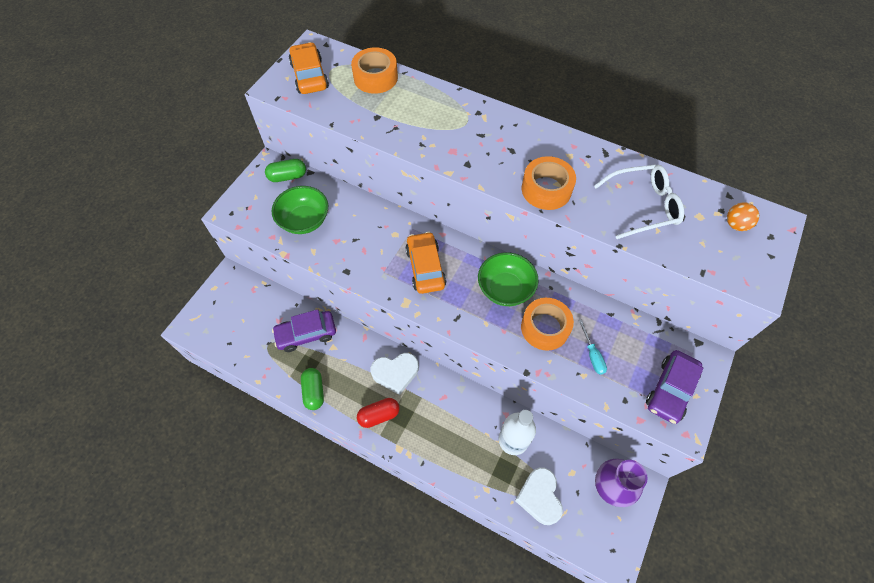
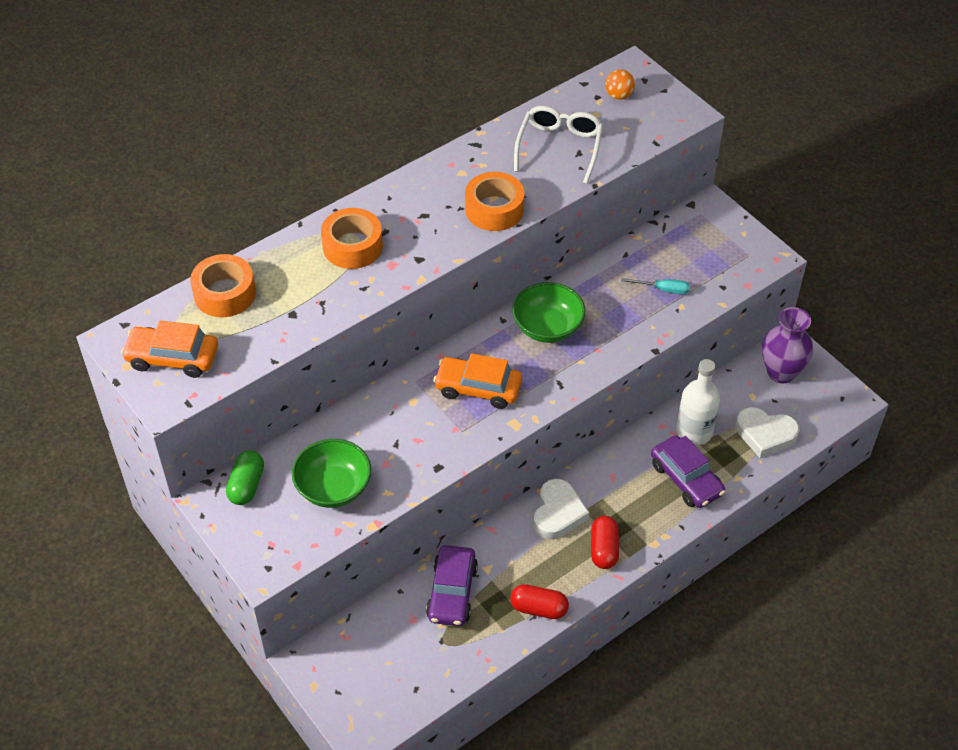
camera: 65 degrees left, 10 degrees down
(314, 392) = (539, 608): green capsule -> red capsule
(545, 328) = (613, 314): orange tape -> orange tape (352, 246)
(670, 390) = (729, 248): purple car -> purple car (686, 479)

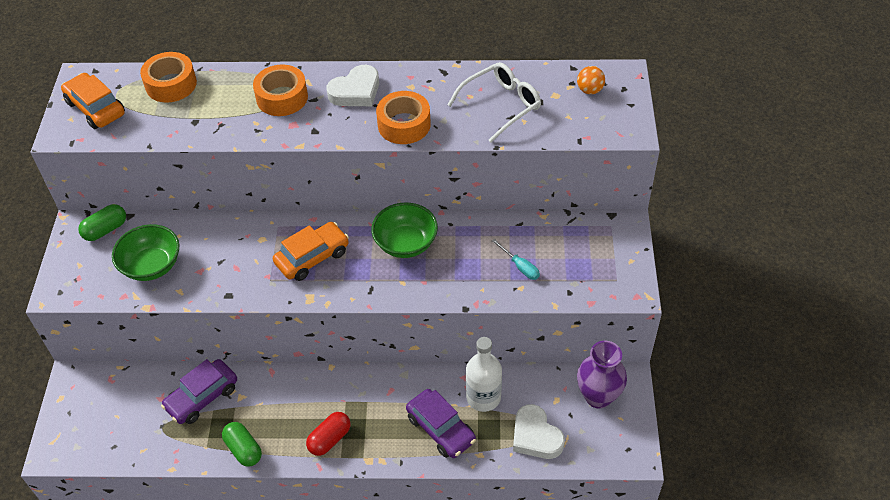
camera: 40 degrees right, 0 degrees up
(478, 388) = (312, 257): orange car -> orange car turned 90 degrees clockwise
(539, 608) = (243, 449): red capsule -> green capsule
(558, 513) = (326, 391): white heart -> white heart (356, 91)
(686, 479) = (441, 429): purple car -> purple car turned 45 degrees counterclockwise

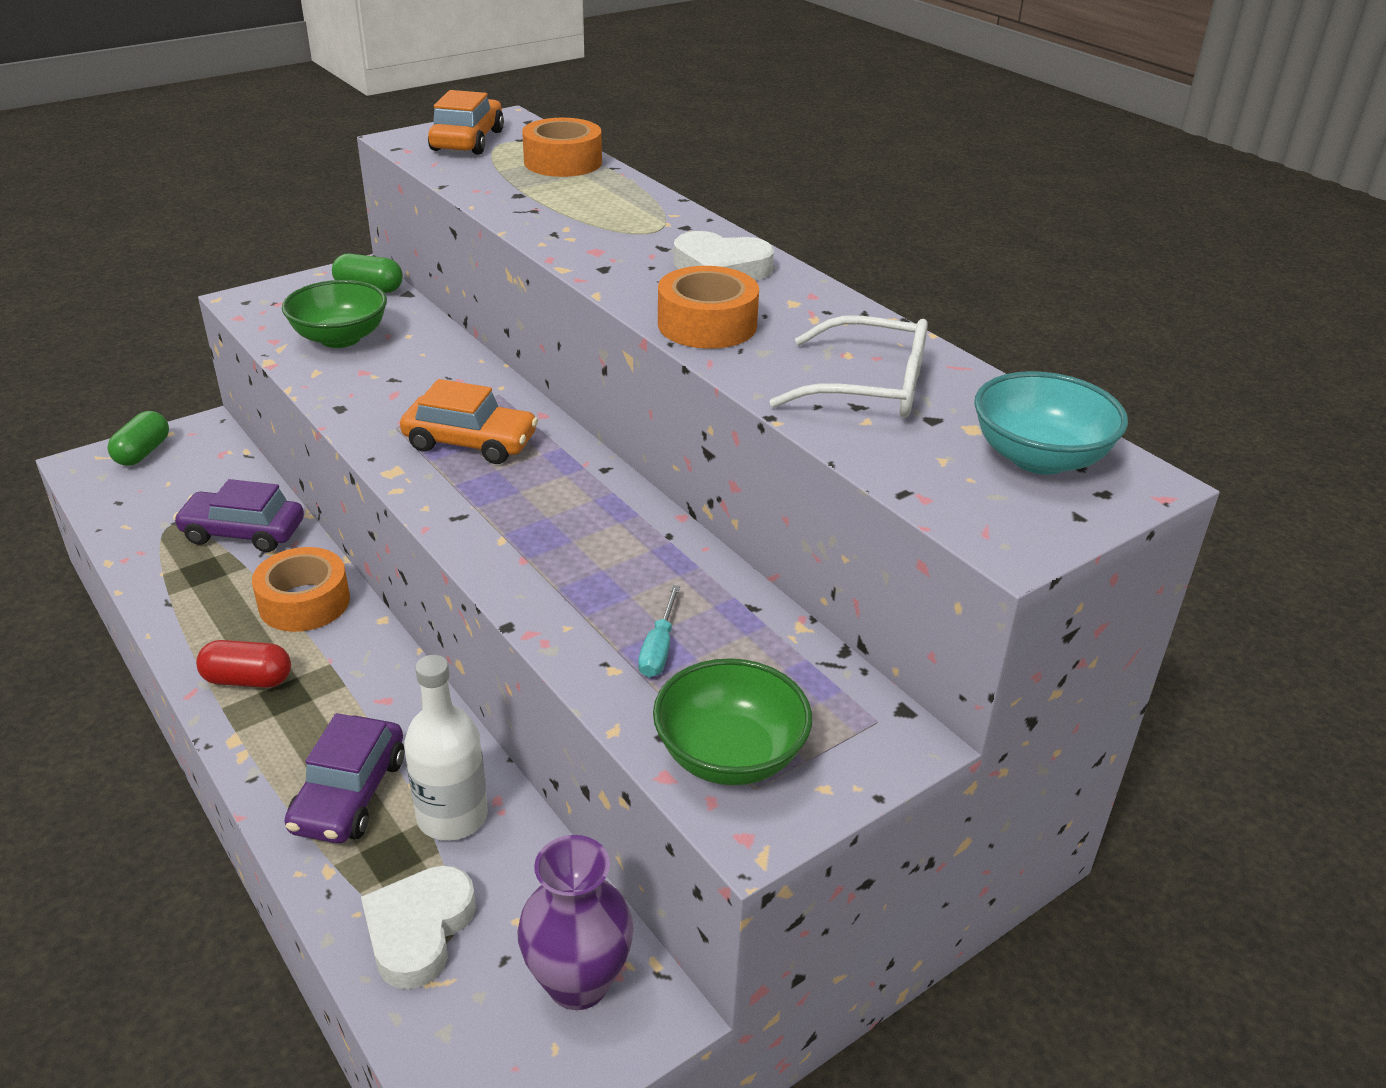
camera: 50 degrees right, 15 degrees down
(243, 449) = (177, 607): green capsule -> green capsule (143, 452)
(282, 98) = (635, 227): orange tape -> orange tape (304, 602)
(405, 243) = (582, 510): green bowl -> green bowl (730, 755)
(589, 90) = (1039, 458): orange ball -> turquoise bowl

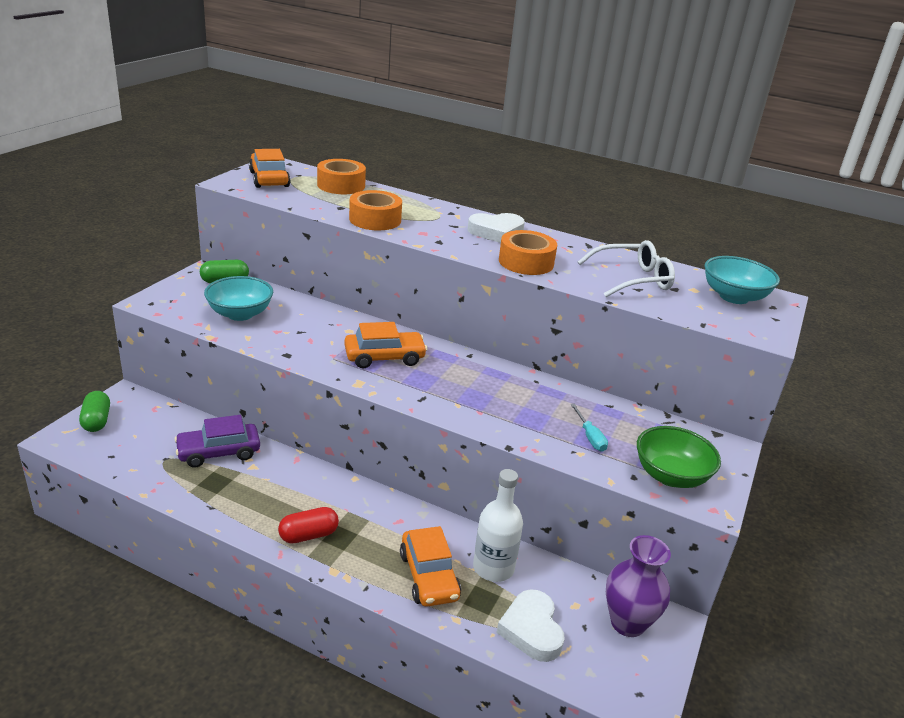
camera: 30 degrees left, 5 degrees down
(304, 602) = (299, 482): orange tape -> orange tape (375, 219)
(340, 338) = (240, 314): green bowl -> turquoise bowl
(349, 794) = (429, 576): purple car -> orange car

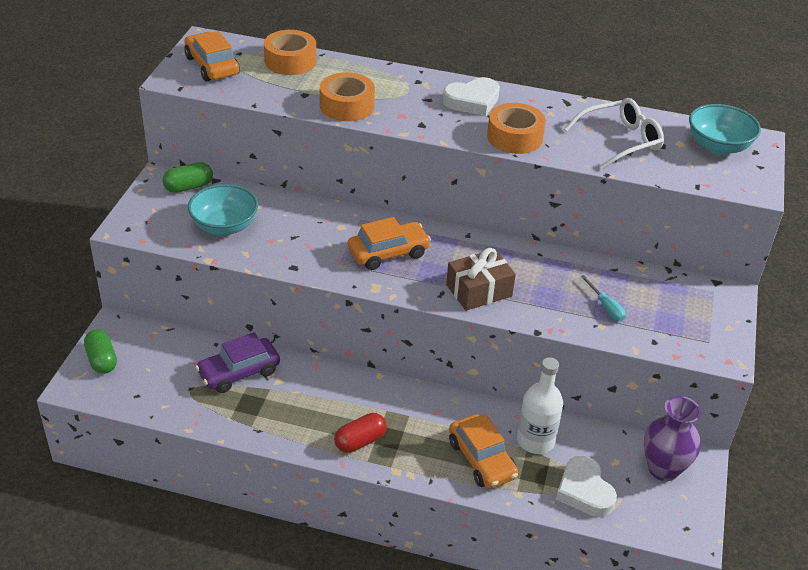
camera: 10 degrees left, 10 degrees up
(461, 401) = (479, 290): none -> brown gift
(671, 476) = (686, 335): green bowl -> none

